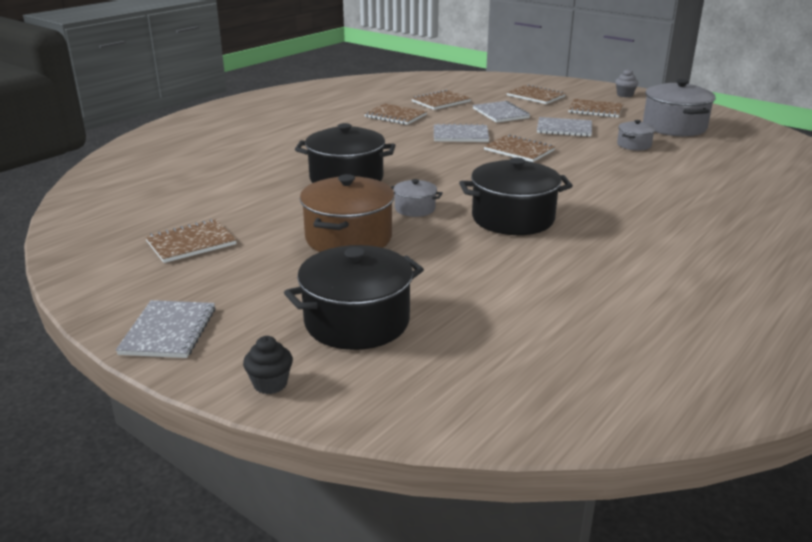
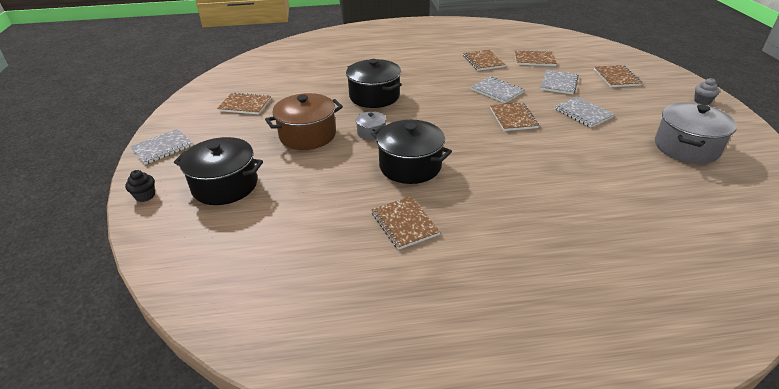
camera: 45 degrees right, 10 degrees up
(595, 110) = (643, 106): brown notebook -> brown notebook (404, 223)
(634, 145) = (612, 149): grey pot -> none

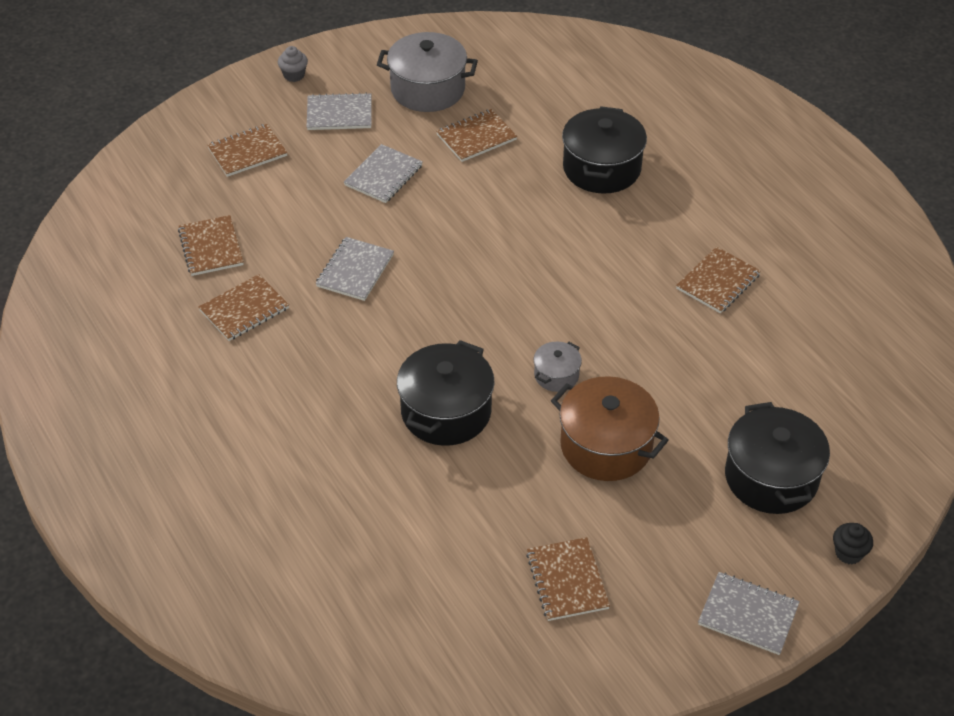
camera: 115 degrees left, 10 degrees up
(410, 166) = (611, 309): black pot -> black pot (601, 168)
(513, 118) = (433, 239): brown notebook -> brown notebook (476, 137)
(559, 83) = (296, 208): grey notebook -> grey notebook (339, 114)

